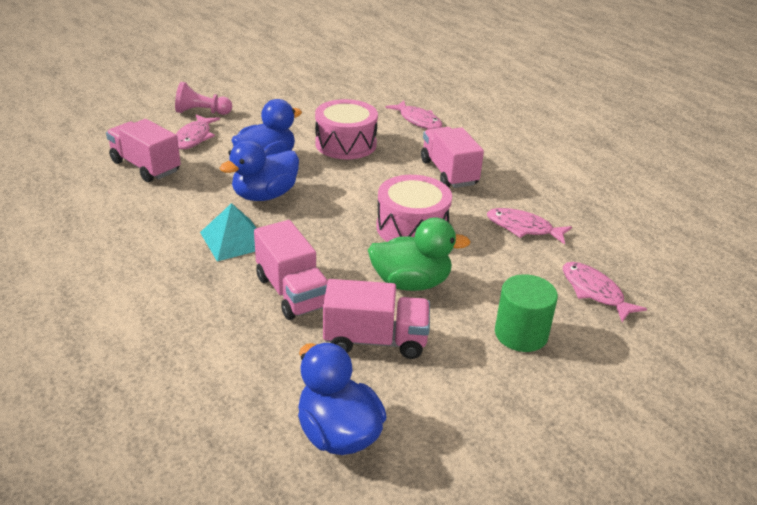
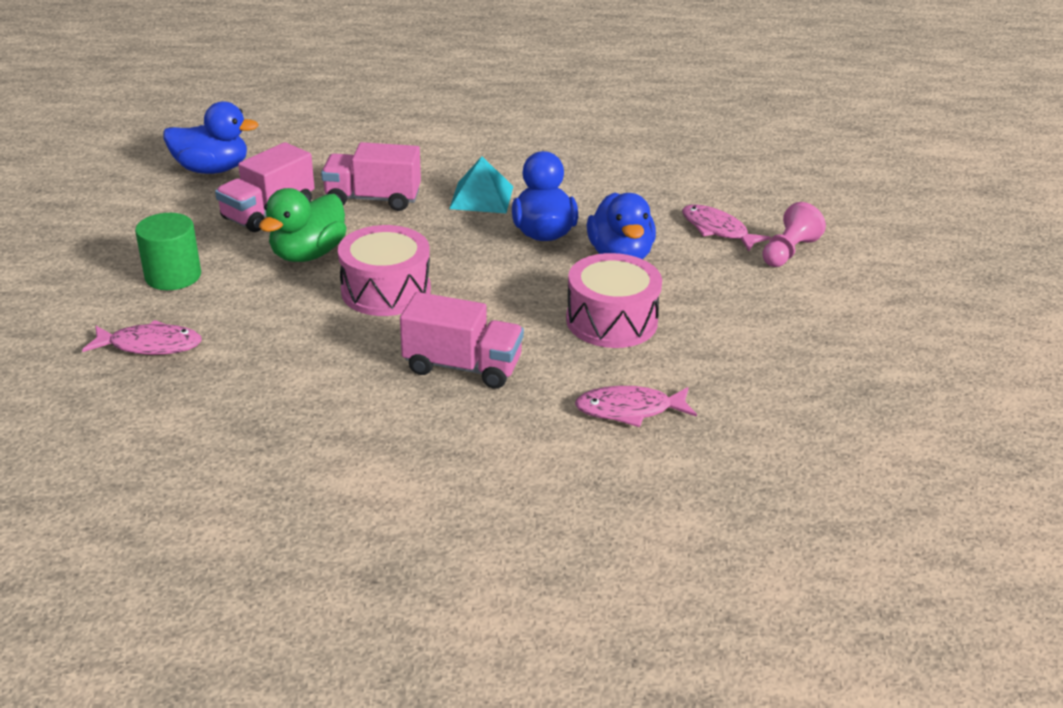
camera: 125 degrees right, 0 degrees up
(145, 166) = (669, 190): pink truck -> none
(523, 228) = (294, 360): pink fish -> none

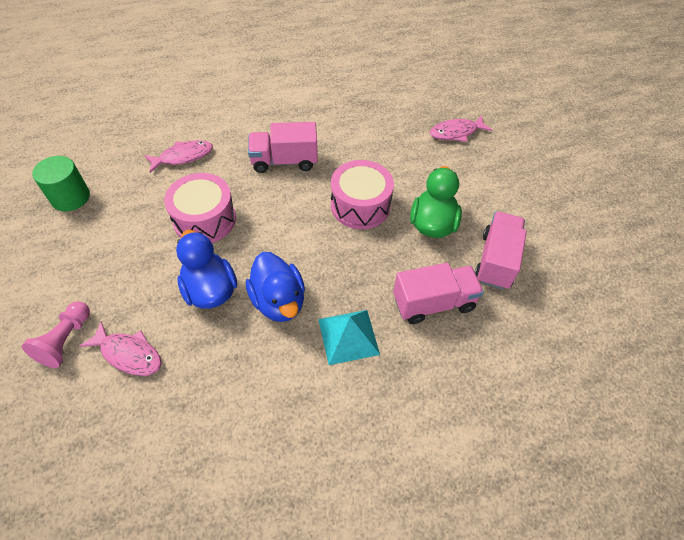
camera: 160 degrees right, 20 degrees up
(173, 276) = (495, 181): green cylinder -> green cylinder (70, 197)
(212, 169) = (586, 301): blue duck -> none

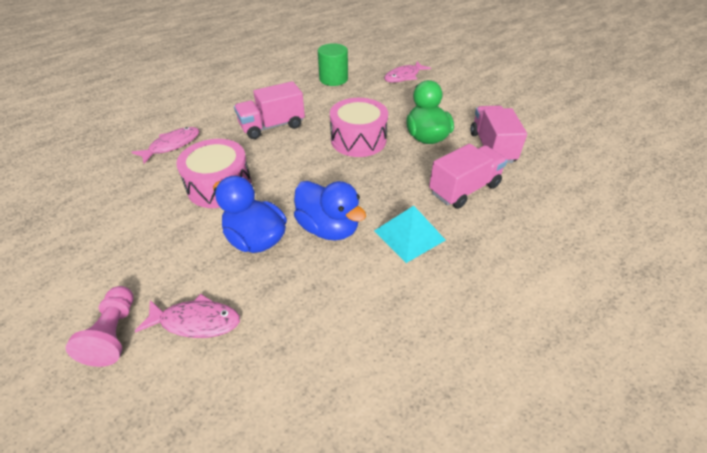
camera: 20 degrees left, 10 degrees down
(70, 197) = (62, 206): green cylinder -> green cylinder (333, 79)

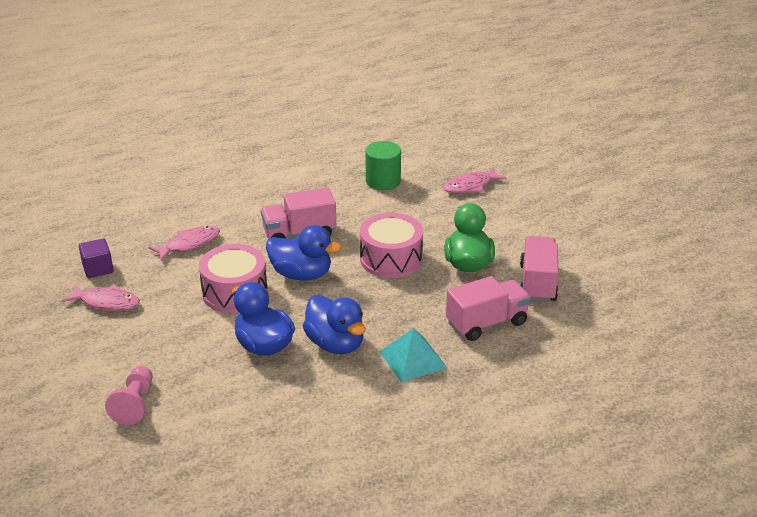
camera: 10 degrees right, 10 degrees down
(81, 178) = (98, 269): none -> purple cube
(196, 321) = (203, 404): pink fish -> pink fish (106, 302)
(281, 162) = (301, 274): none -> blue duck

